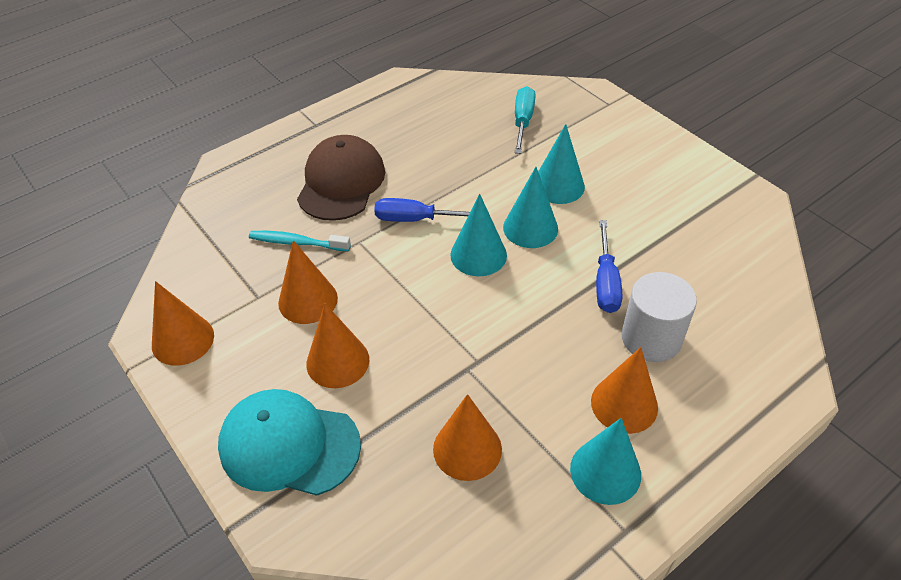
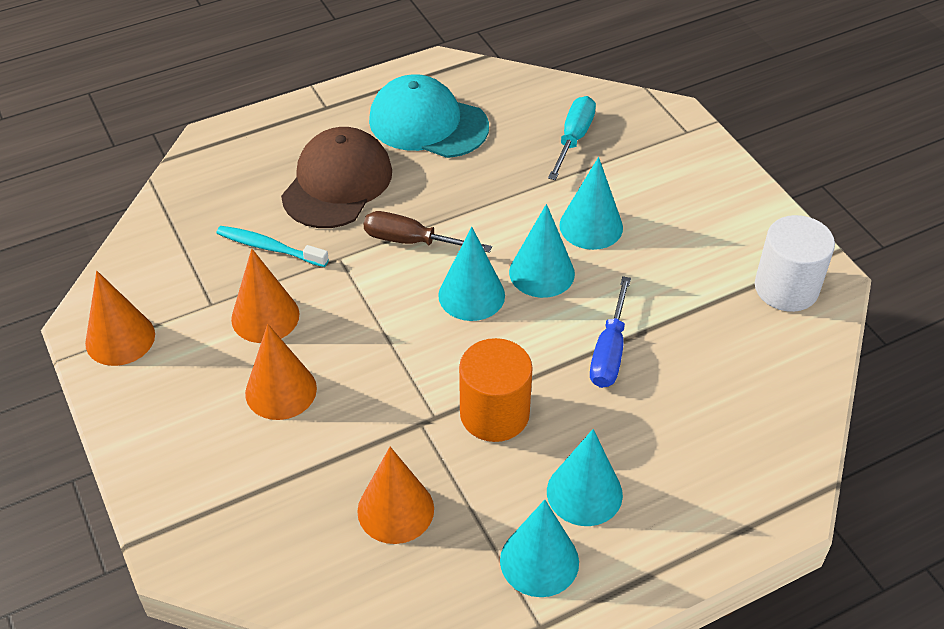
camera: 10 degrees right, 0 degrees up
(289, 445) = (206, 471): turquoise cap -> turquoise cap (428, 123)
(416, 219) = (411, 241): blue screwdriver -> brown screwdriver
(527, 350) = (494, 414): none -> orange cylinder
(624, 404) = (584, 493): orange cone -> turquoise cone
(651, 338) = (640, 425): white cylinder -> white cylinder (786, 288)

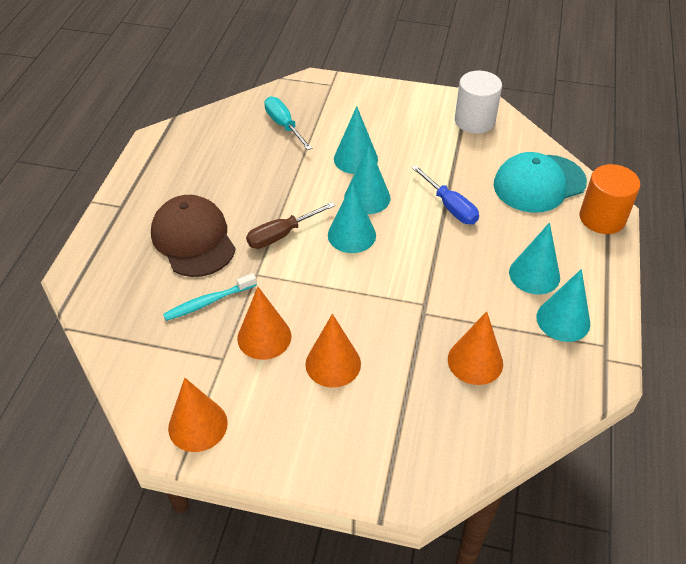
camera: 50 degrees left, 0 degrees up
(428, 123) = (195, 172): turquoise cap -> turquoise cap (539, 183)
(494, 414) = (447, 277): orange cylinder -> orange cylinder (602, 218)

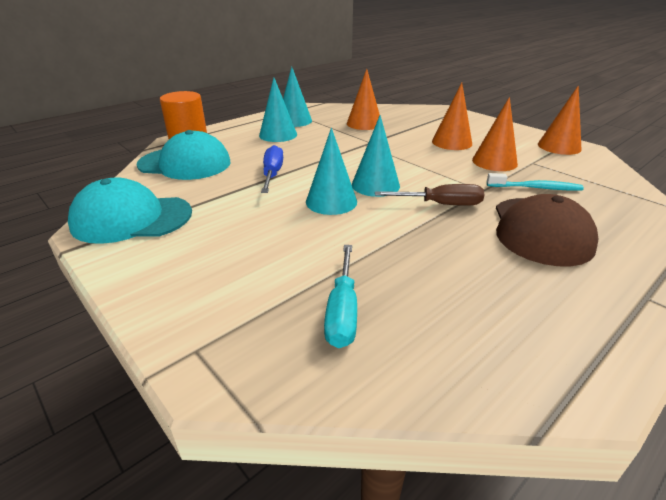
camera: 145 degrees left, 15 degrees down
(355, 159) = (300, 234): turquoise cone -> none
(474, 121) = (131, 219): white cylinder -> turquoise cap

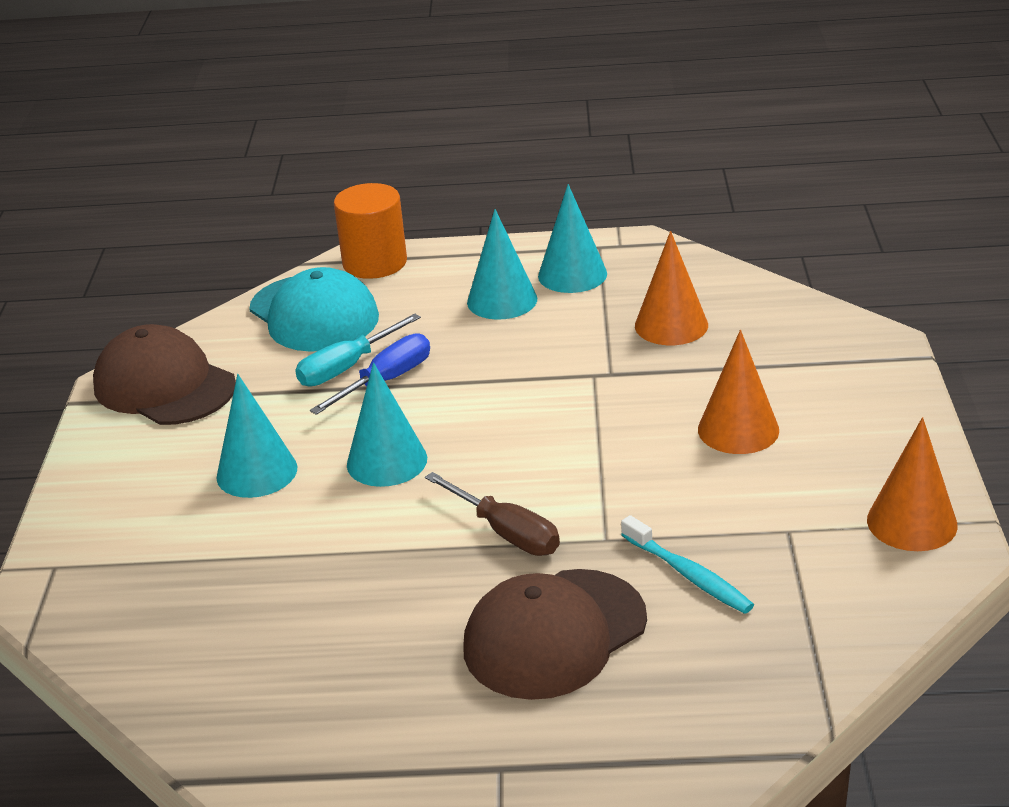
camera: 45 degrees right, 0 degrees up
(131, 219) = (164, 386): turquoise cap -> brown cap
(342, 312) = (198, 600): turquoise screwdriver -> turquoise screwdriver (347, 367)
(375, 185) = (480, 460): turquoise cone -> turquoise cone (257, 472)
(494, 162) = (726, 500): orange cone -> none

